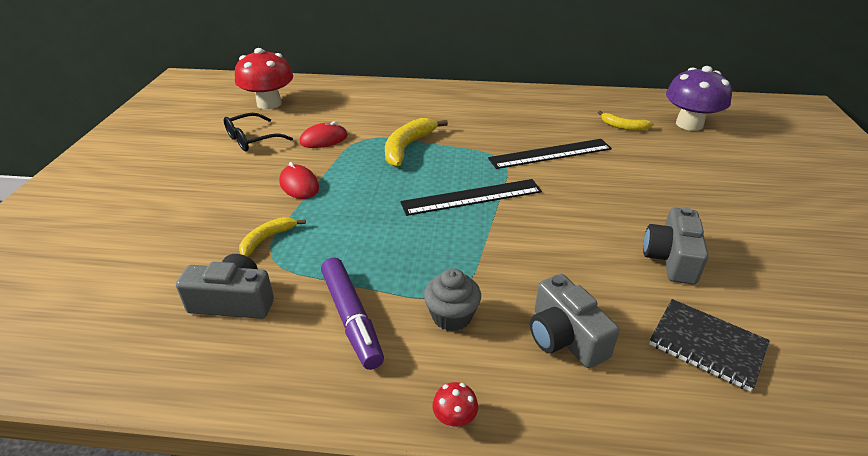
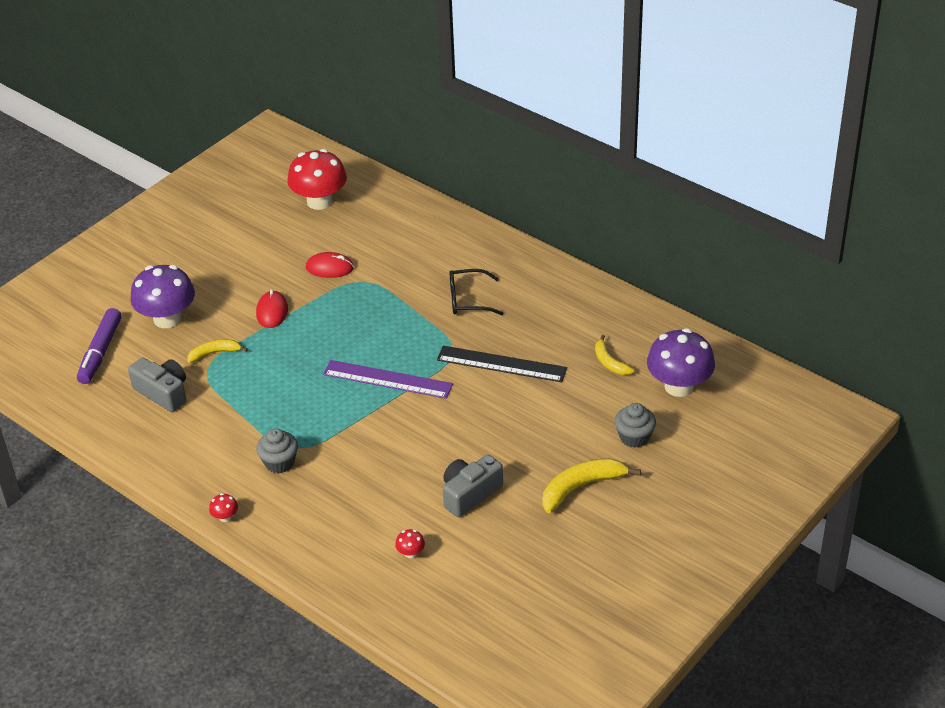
camera: 35 degrees right, 5 degrees up
(182, 228) = (167, 319): none -> purple mushroom
(252, 139) = (273, 244): black glasses -> black glasses (468, 300)
(351, 318) = (221, 436): purple marker -> purple marker (100, 352)
(407, 147) = (389, 306): yellow banana -> yellow banana (581, 487)
(472, 197) = (387, 379): black ruler -> purple ruler
(564, 337) = (332, 507): grey camera -> none
(706, 345) = (410, 553): black notebook -> red mushroom
(716, 163) = (634, 437): none -> grey cupcake

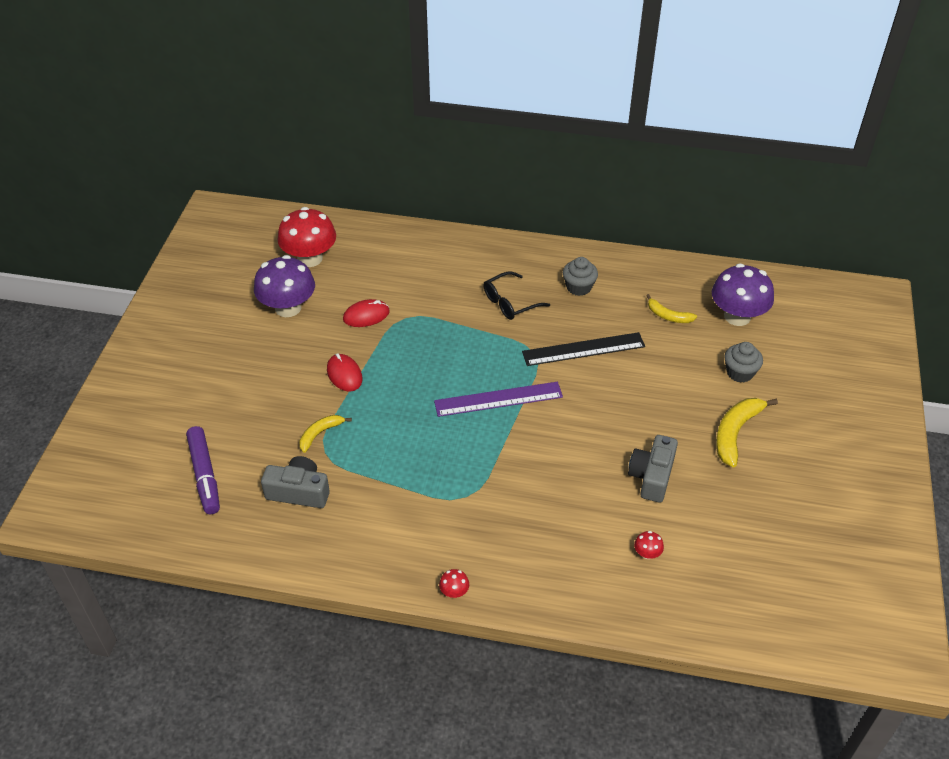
camera: 30 degrees left, 5 degrees up
(167, 319) = (248, 417): purple mushroom -> purple mushroom (288, 308)
(279, 462) = (463, 516): grey cupcake -> grey cupcake (578, 287)

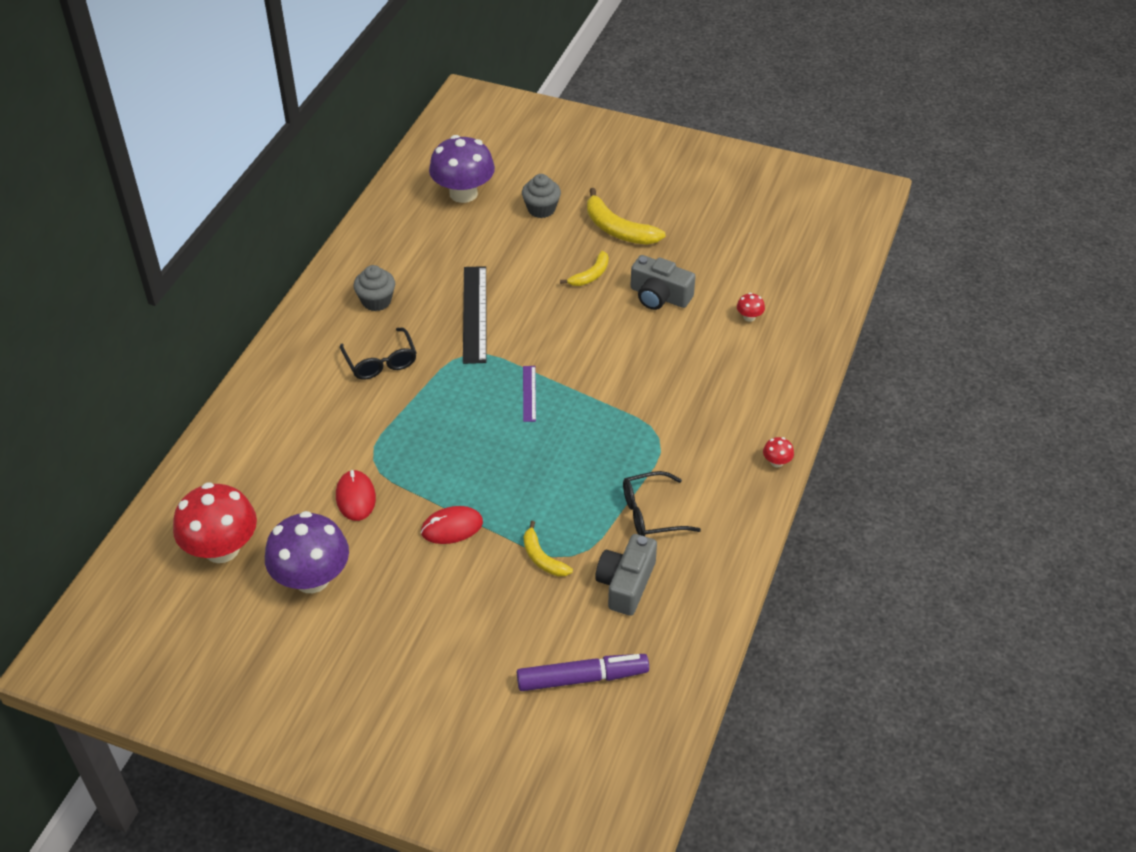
camera: 80 degrees left, 0 degrees up
(376, 500) = (651, 513): none -> black glasses
(498, 399) = (529, 393): purple ruler -> purple ruler, size x0.52
(668, 316) = (446, 241): yellow banana -> yellow banana (590, 275)

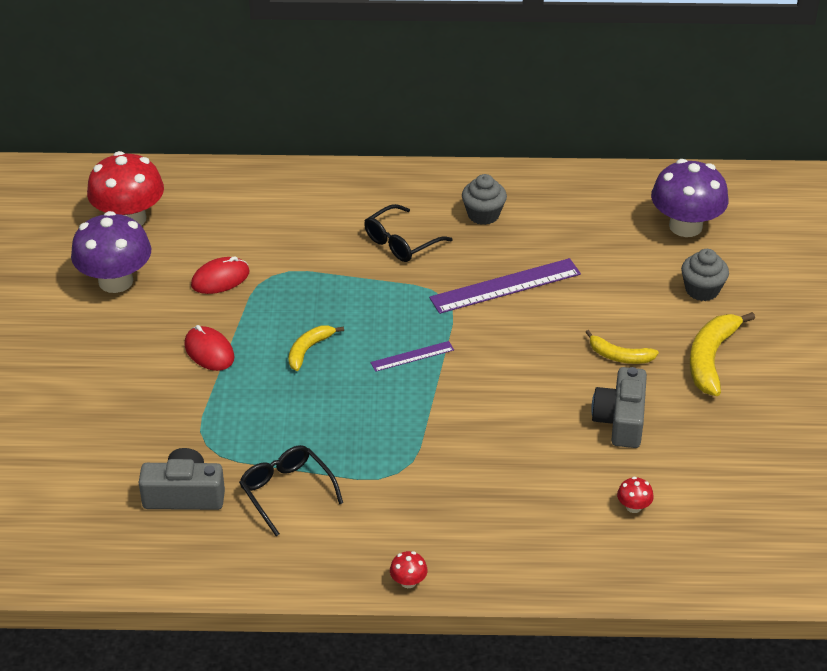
camera: 70 degrees right, 5 degrees down
(475, 314) = (505, 286): black ruler -> purple ruler
(542, 558) = (195, 424): yellow banana -> yellow banana (308, 350)
(582, 678) = (57, 491): purple marker -> none

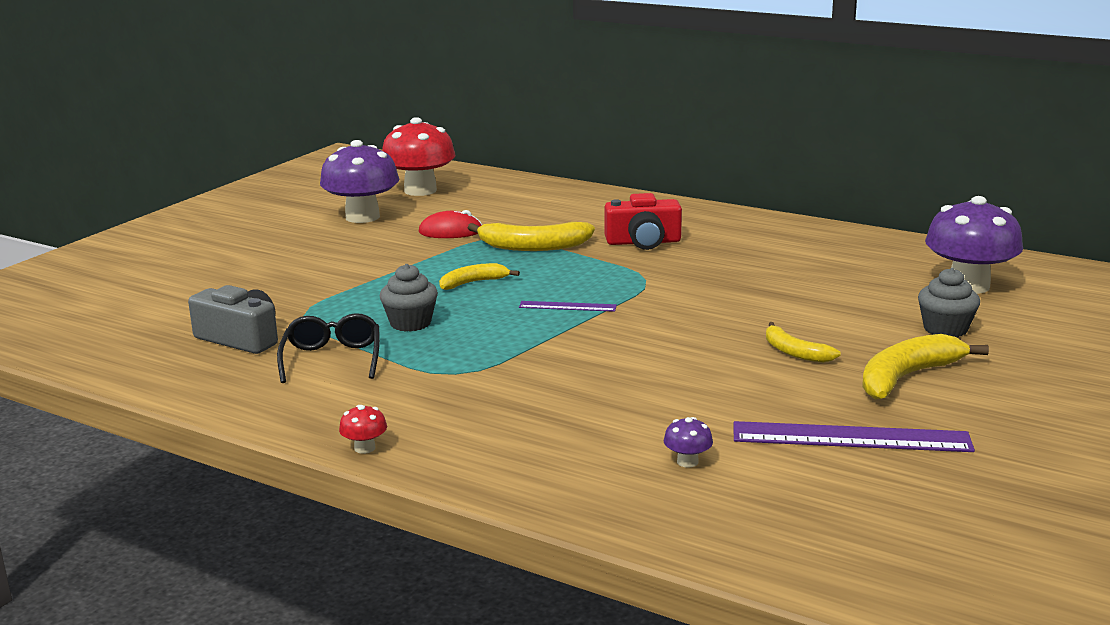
camera: 30 degrees right, 20 degrees down
(209, 351) = (384, 266): red mouse -> none
(314, 279) = (533, 247): none -> yellow banana
(401, 242) = (643, 242): black glasses -> red camera
(483, 215) = (746, 241): grey cupcake -> grey cupcake (410, 323)
(505, 286) = (718, 285): purple ruler -> purple ruler (851, 437)
(620, 420) = (745, 395): grey camera -> none
(633, 507) = (687, 462): red mushroom -> purple mushroom

